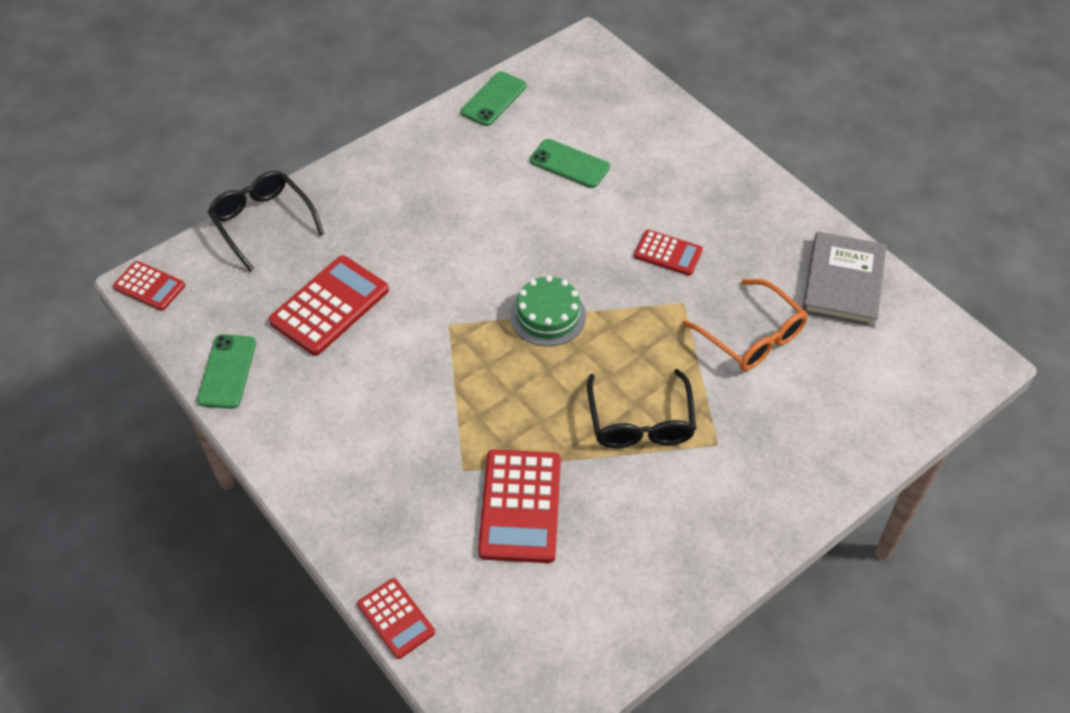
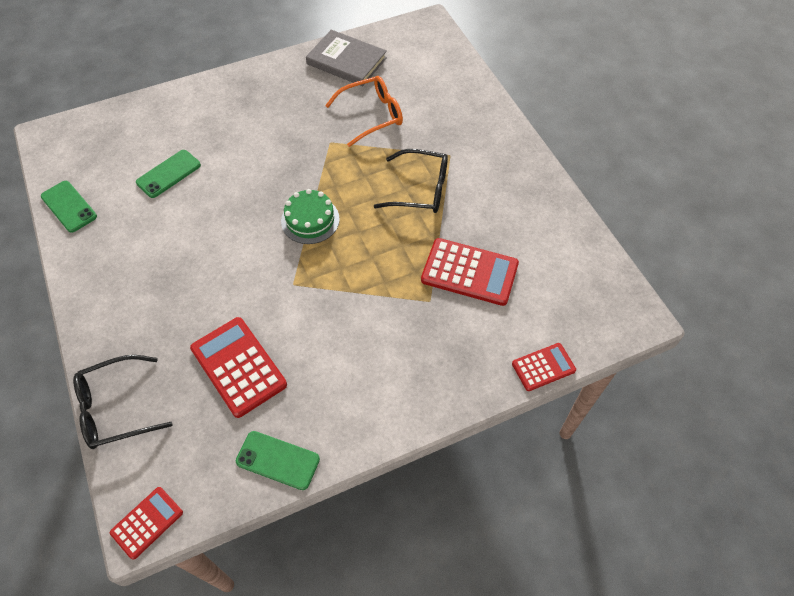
camera: 75 degrees left, 5 degrees up
(668, 253) = (283, 139): red calculator -> none

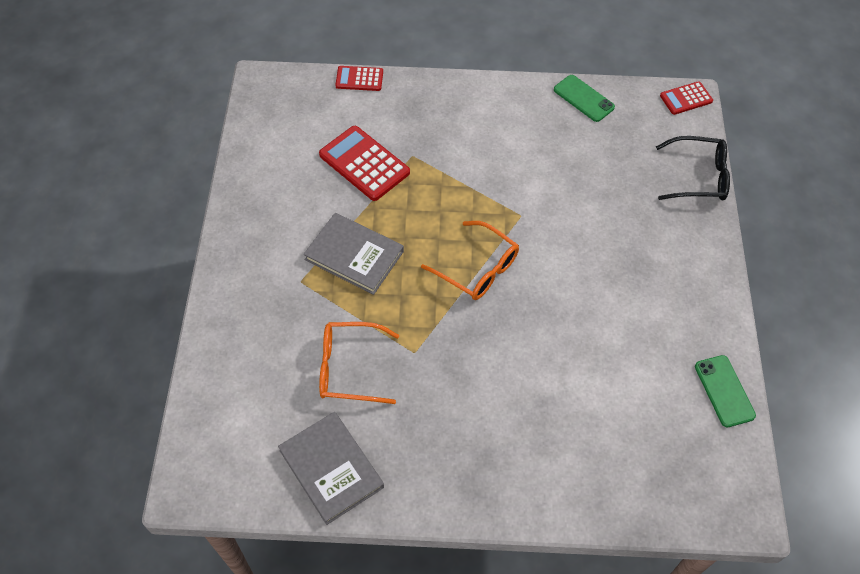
camera: 155 degrees left, 0 degrees up
(168, 174) = (606, 387): green phone -> none
(238, 367) = (592, 168): red calculator -> none
(310, 220) = (478, 269): green cake -> orange glasses
(421, 189) = (354, 255): black glasses -> grey book

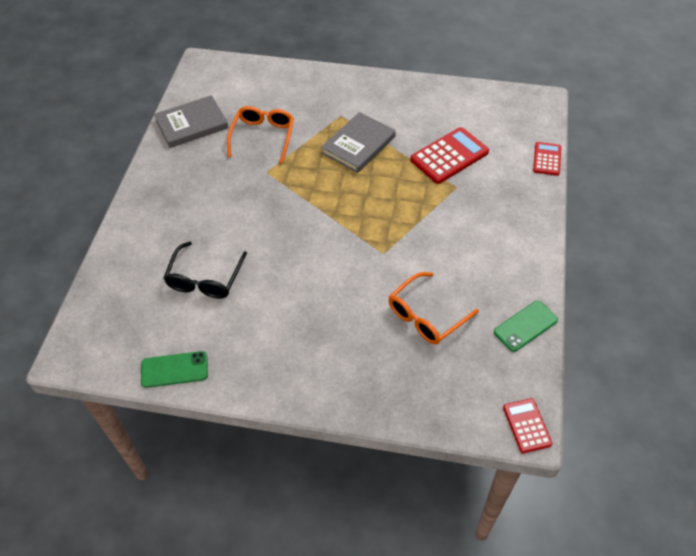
camera: 100 degrees right, 5 degrees down
(478, 269) = (332, 217): orange glasses -> orange glasses (426, 316)
(699, 177) = (414, 411): black glasses -> black glasses (205, 279)

